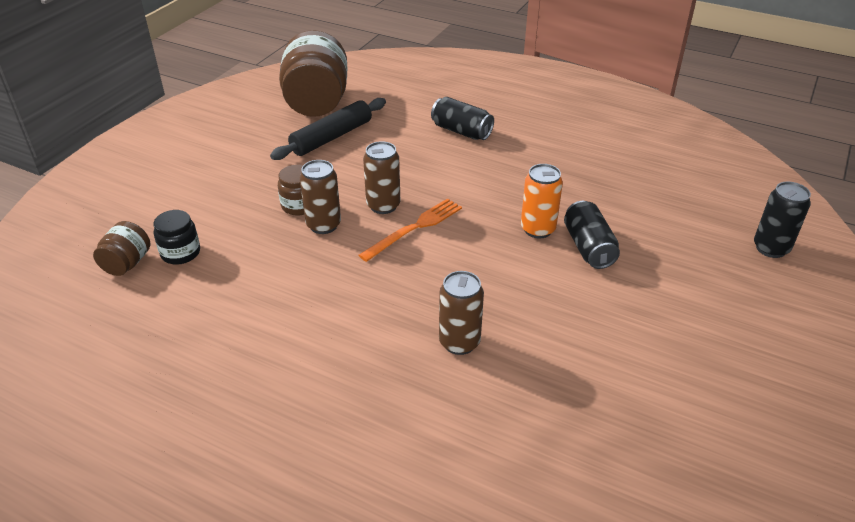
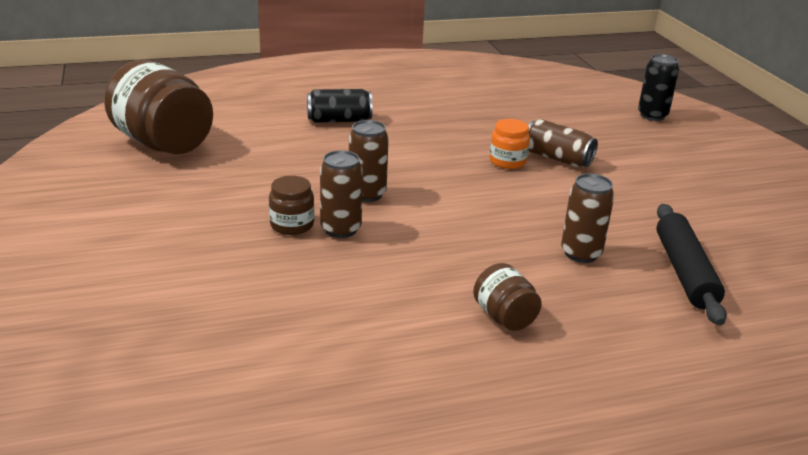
camera: 45 degrees left, 10 degrees down
(127, 263) = (195, 349): brown jar -> brown jar (504, 317)
(180, 253) = (239, 312): black jar -> none
(332, 137) = (229, 164): black rolling pin -> black rolling pin (685, 272)
(414, 228) = (420, 198): orange fork -> none
(538, 229) = (507, 161): orange can -> orange jar
(588, 247) = (557, 158): black can -> brown can

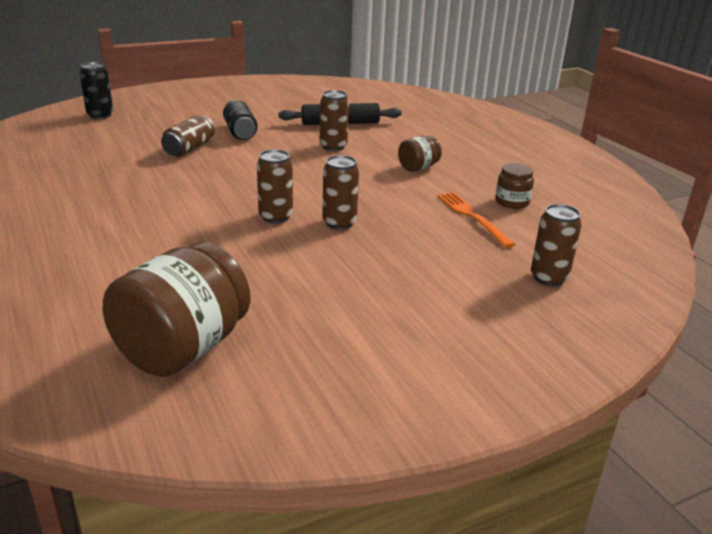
camera: 100 degrees left, 0 degrees up
(139, 356) = (549, 278): none -> brown can
(292, 225) = (342, 243): brown jar -> brown jar (512, 202)
(325, 332) = (472, 217): none -> orange fork
(339, 120) = (107, 243): black can -> black can (240, 132)
(507, 161) = (198, 165): orange jar -> none

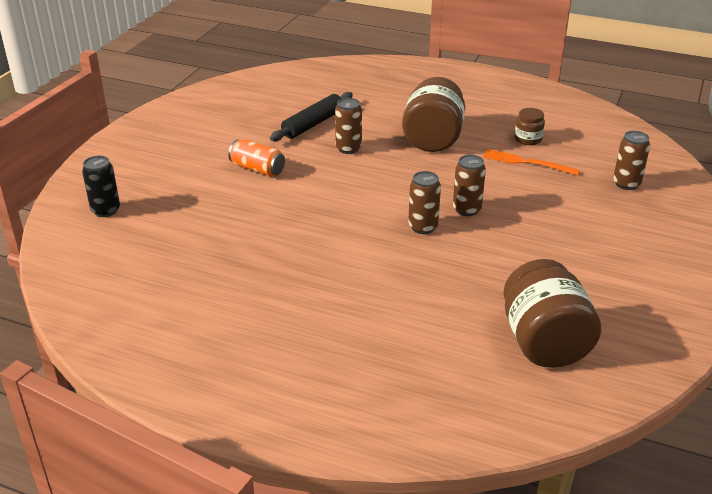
camera: 40 degrees left, 5 degrees up
(189, 149) = (251, 204): brown can -> none
(240, 132) = (257, 169): black can -> orange can
(418, 167) = (433, 139): brown jar -> brown jar, size x2.07

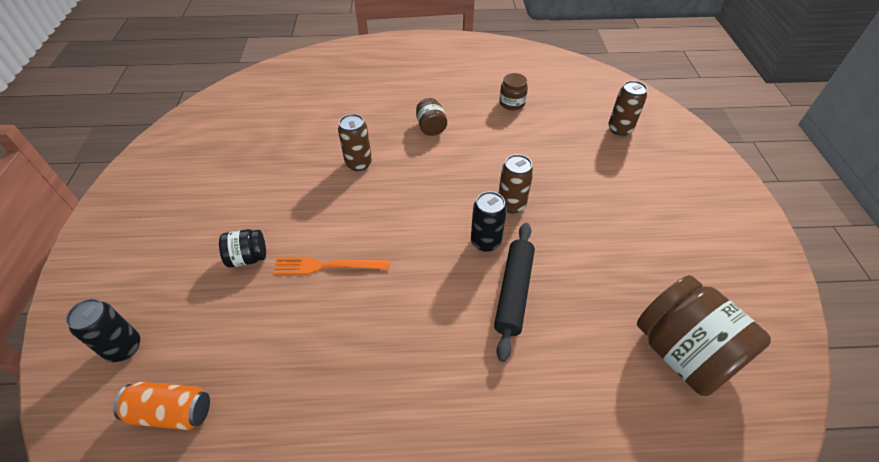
camera: 25 degrees left, 15 degrees up
(220, 185) = (248, 258): none -> black jar
(257, 169) = (278, 220): orange can -> orange can (171, 412)
(313, 124) = (306, 142): black rolling pin -> black rolling pin (513, 292)
(423, 227) = (485, 242): brown can -> black can
(433, 139) = (431, 127): brown jar -> brown jar, size x0.48
(527, 162) = (527, 130): orange fork -> orange fork (327, 266)

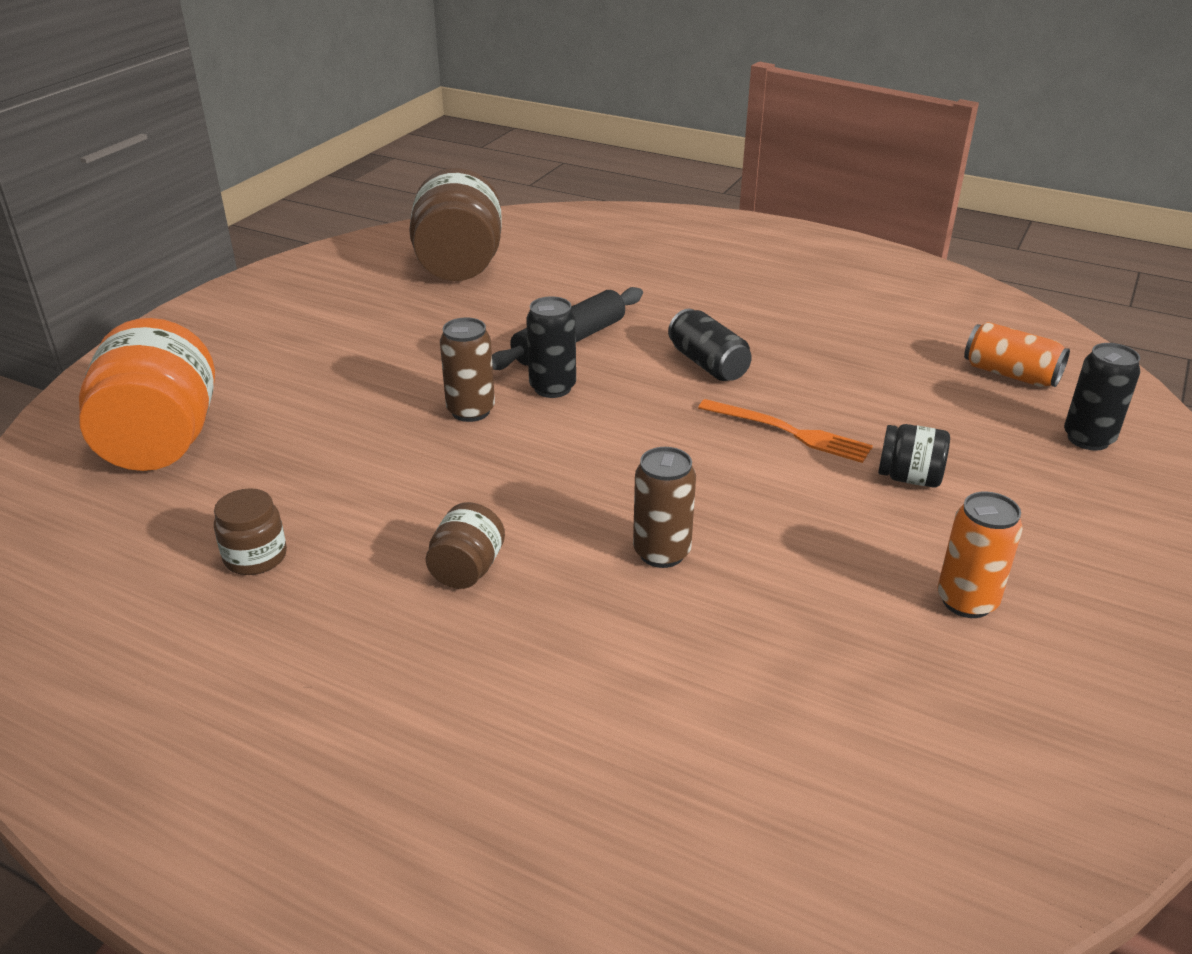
camera: 150 degrees left, 15 degrees down
(215, 191) = (966, 601): none -> orange can
(407, 311) = (708, 364): none -> black can
(620, 129) = (161, 442): brown can -> orange jar

